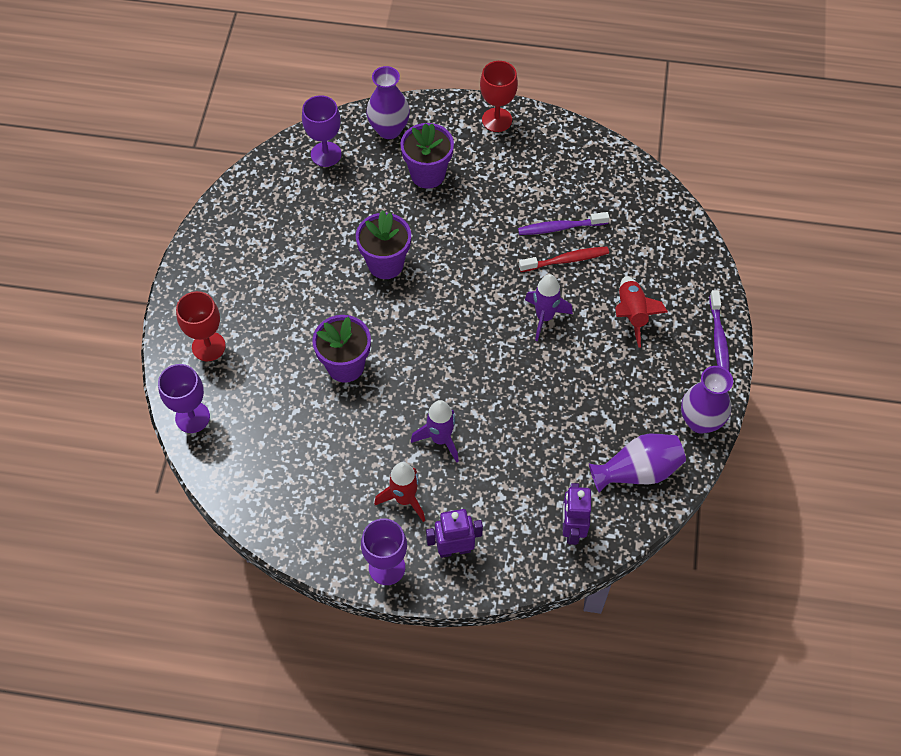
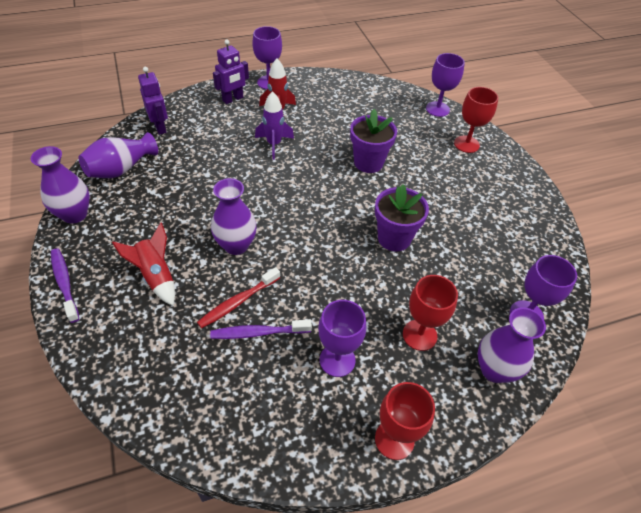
camera: 150 degrees right, 10 degrees down
(427, 174) = (419, 335): purple flower pot -> red goblet
(506, 183) = (337, 360): none -> purple goblet
(544, 317) = (236, 245): purple rocket -> purple vase
(560, 227) = (258, 333): purple toothbrush -> purple toothbrush turned 150 degrees counterclockwise

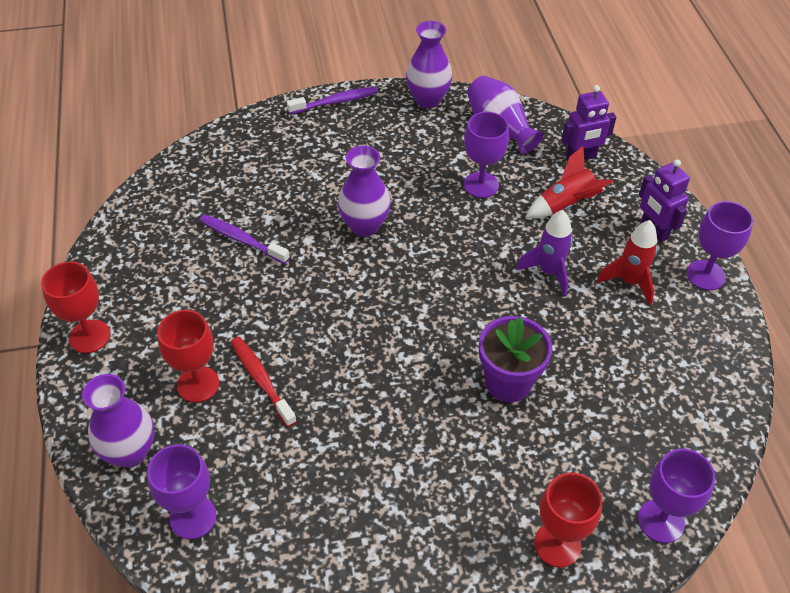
camera: 100 degrees right, 0 degrees up
(156, 276) = (332, 162): red rocket -> red rocket (566, 205)
(238, 302) = (284, 225): red toothbrush -> red toothbrush (261, 380)
(258, 333) = (241, 239): purple toothbrush -> purple toothbrush turned 60 degrees counterclockwise
(337, 360) = (190, 301): purple goblet -> purple goblet (481, 185)
(394, 238) = (351, 387): purple flower pot -> none

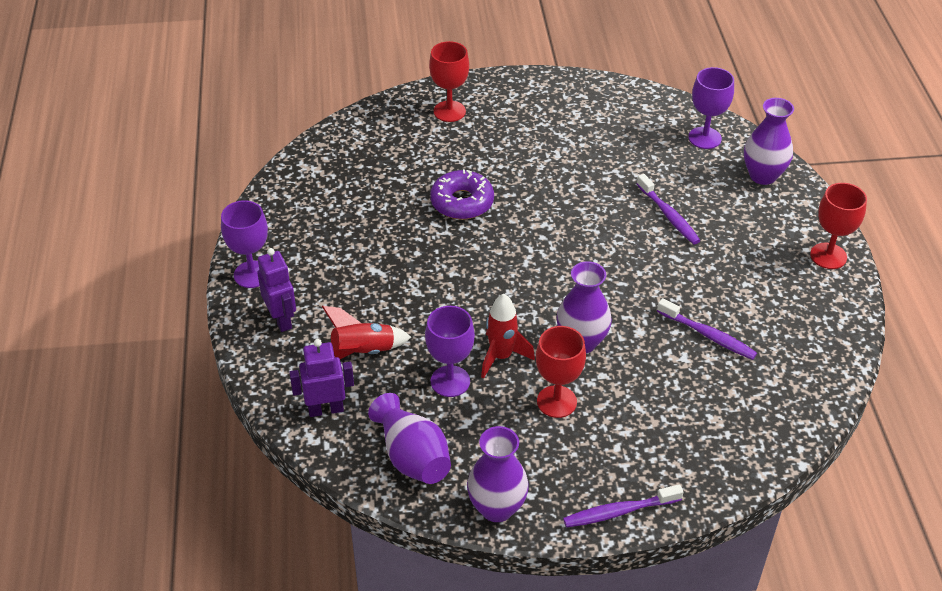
camera: 175 degrees left, 5 degrees down
(198, 384) = (721, 215): red goblet -> red goblet (556, 401)
(261, 380) = (669, 215): red toothbrush -> purple toothbrush
(508, 382) = (462, 202): purple flower pot -> purple donut
(549, 272) = (402, 286): purple rocket -> none
(629, 282) = (328, 273): red rocket -> red rocket (501, 357)
(661, 521) = (373, 118): purple goblet -> none

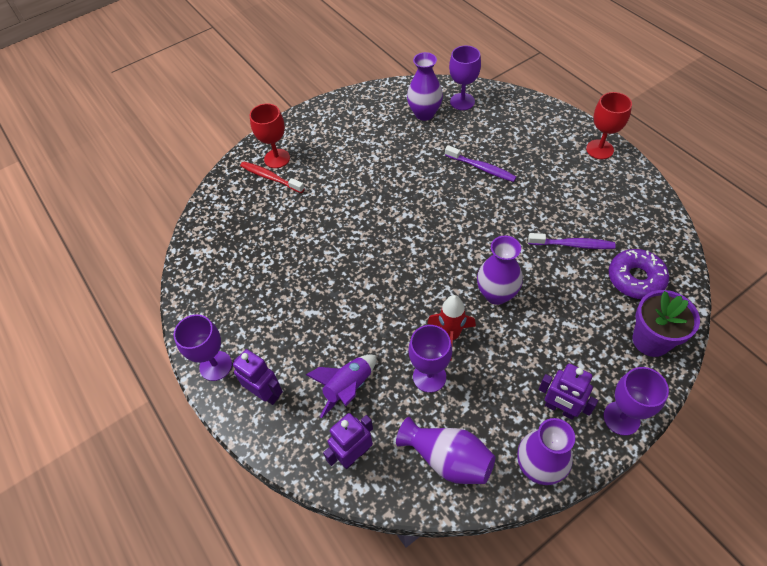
camera: 25 degrees left, 10 degrees up
(362, 352) = (348, 388): red rocket -> purple rocket
(429, 127) = (270, 177): none -> red toothbrush
(462, 202) = (335, 225): purple donut -> purple donut (635, 278)
(556, 401) = (515, 351): red goblet -> none
(561, 472) = (560, 409): none -> purple robot
(619, 512) = (621, 418): purple toothbrush -> purple goblet
(715, 462) = (651, 340): none -> purple flower pot
(763, 175) = (517, 112): purple vase -> purple vase (424, 113)

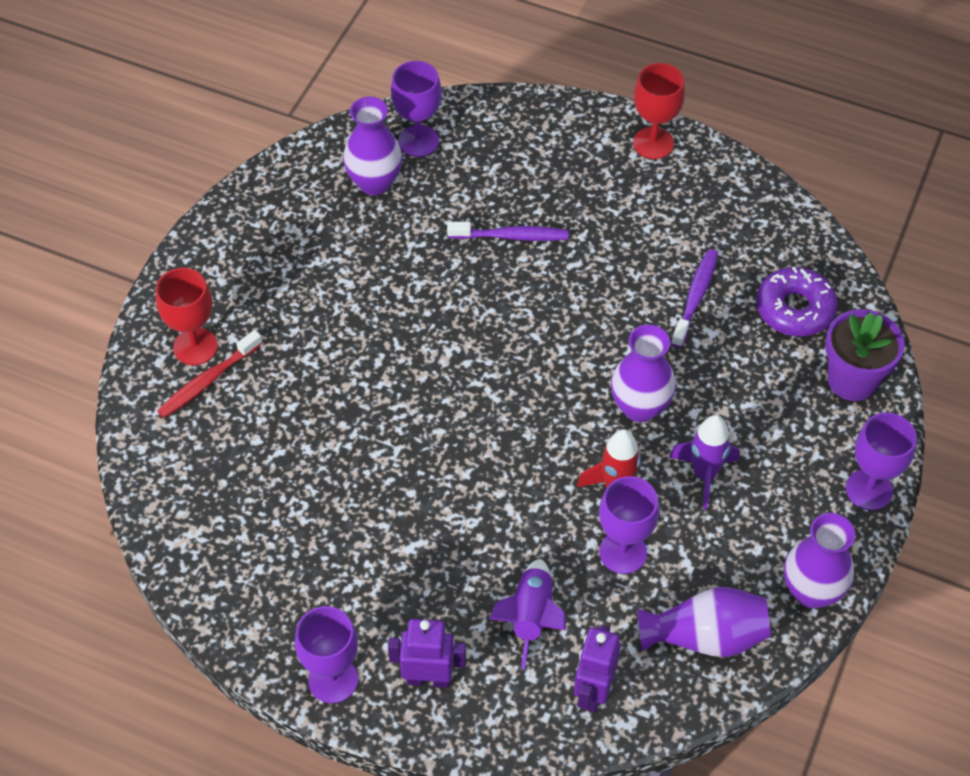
camera: 35 degrees left, 0 degrees up
(270, 177) = (208, 381): red toothbrush -> red toothbrush turned 45 degrees counterclockwise
(512, 353) = (704, 474): none -> purple rocket
(560, 409) = (797, 513): purple robot -> none
(573, 245) = (695, 297): purple toothbrush -> purple toothbrush turned 45 degrees counterclockwise

